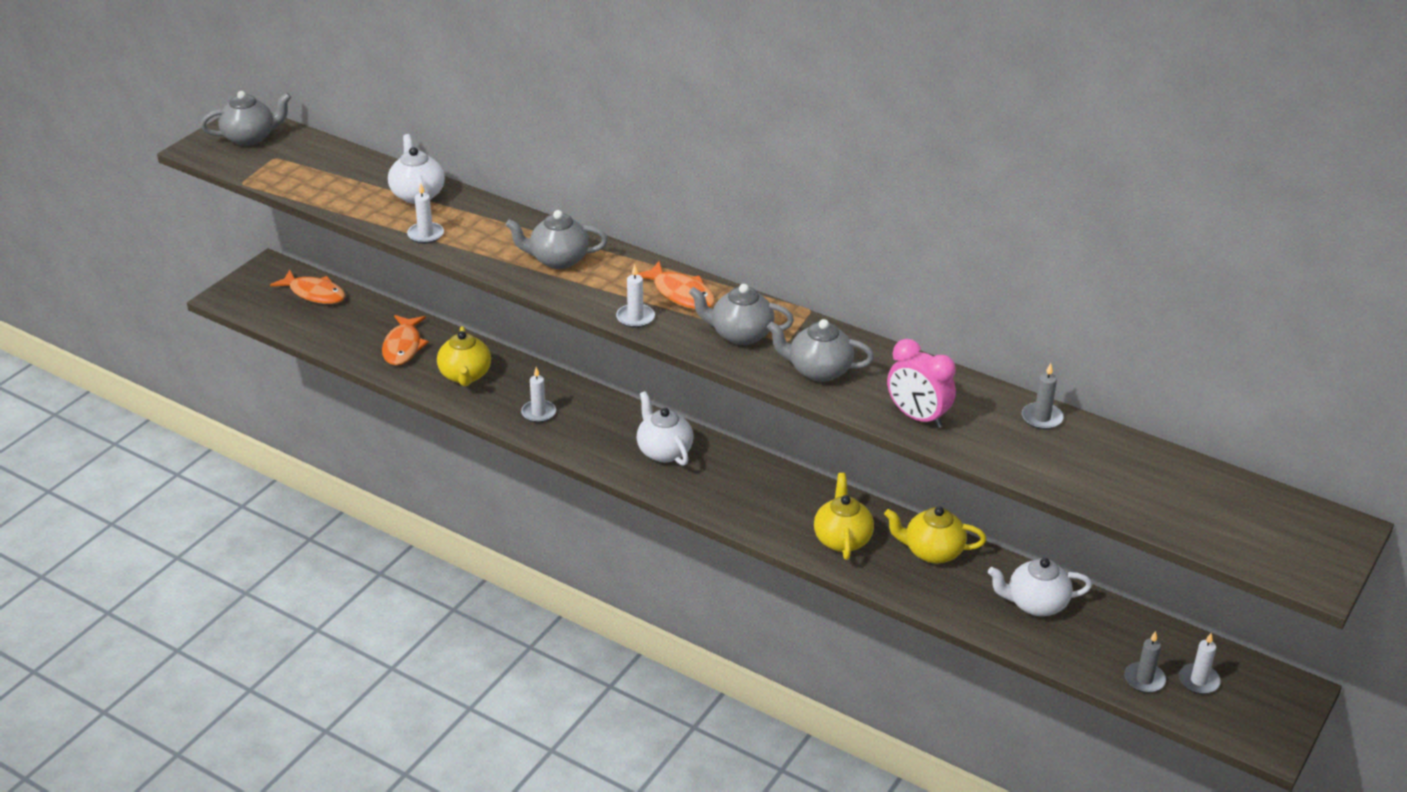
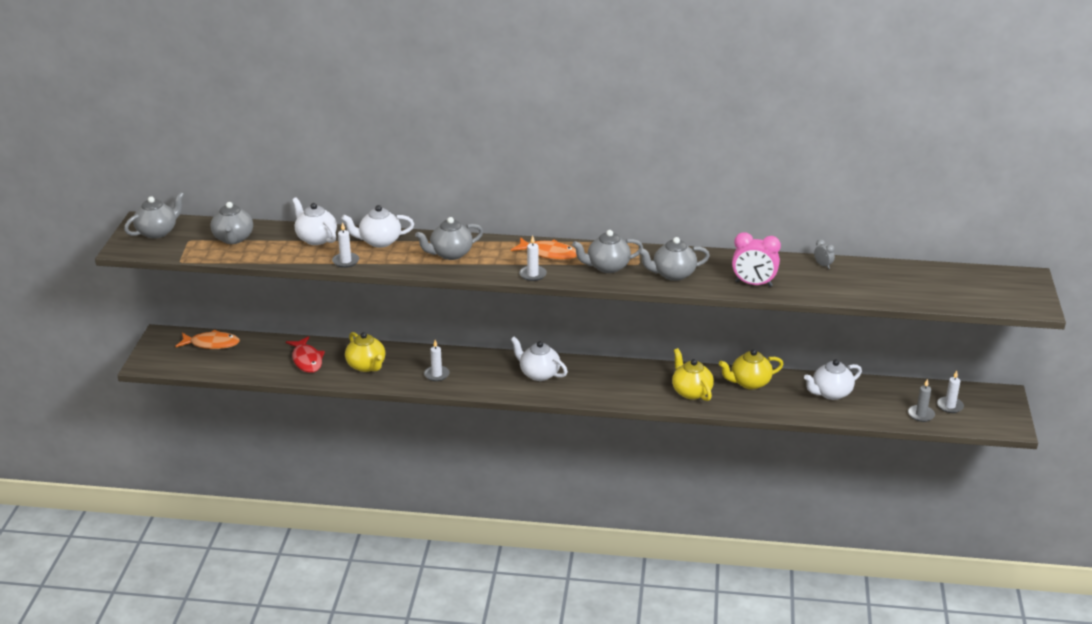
camera: 25 degrees left, 5 degrees down
(324, 169) = (233, 239): none -> grey teapot
(403, 347) = (307, 360): orange fish -> red fish
(487, 219) = (379, 241): none -> white teapot
(1042, 418) = (823, 265): grey candle -> grey clock

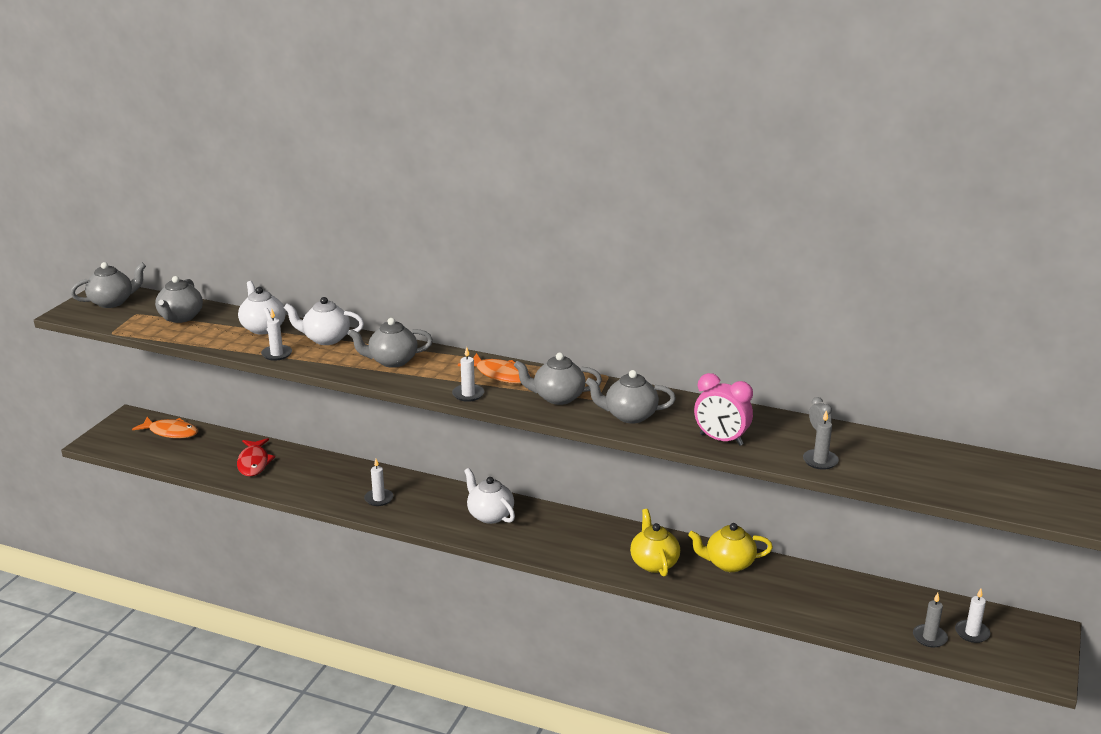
camera: 15 degrees right, 5 degrees down
(366, 366) = (311, 478): yellow teapot -> none
(831, 393) = (824, 592): white teapot -> none
(835, 290) = (820, 461): none -> grey candle

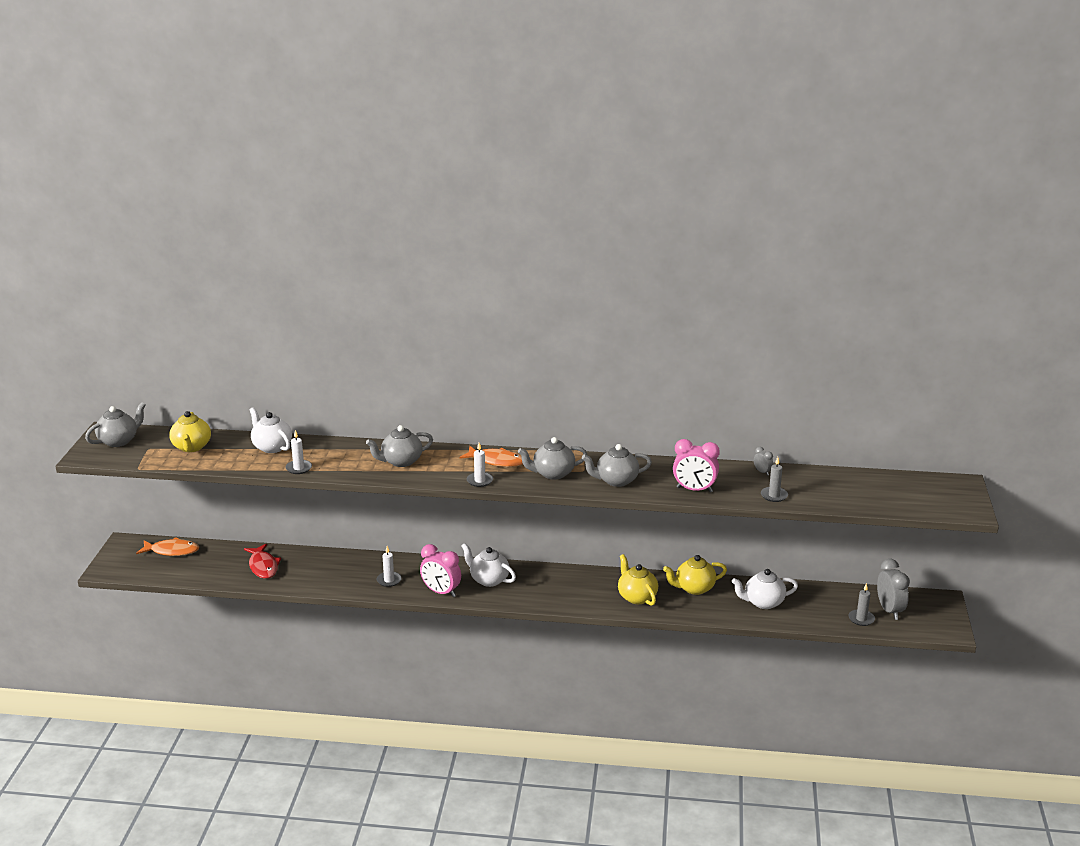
camera: 15 degrees left, 0 degrees up
(180, 317) = (191, 447): grey teapot -> yellow teapot
(326, 339) = (333, 450): white teapot -> white teapot (763, 602)
(429, 521) = (441, 592): none -> pink clock
(972, 633) = (889, 610): white candle -> grey clock

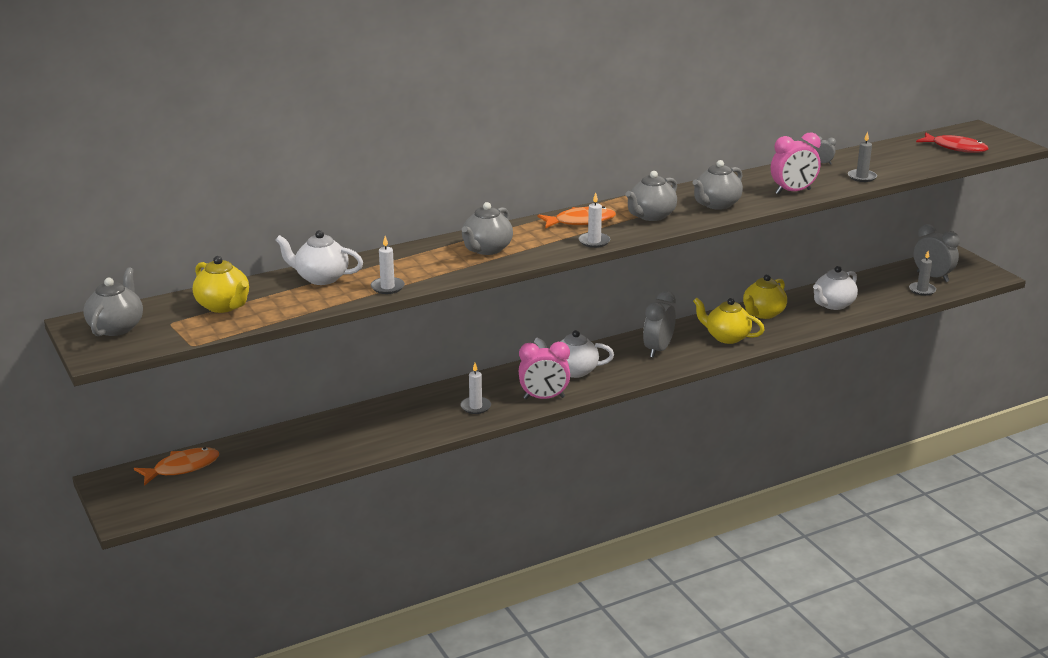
camera: 35 degrees left, 0 degrees up
(263, 566) = (317, 443): red fish -> red fish (956, 148)
(571, 587) = (658, 350): none -> grey clock

